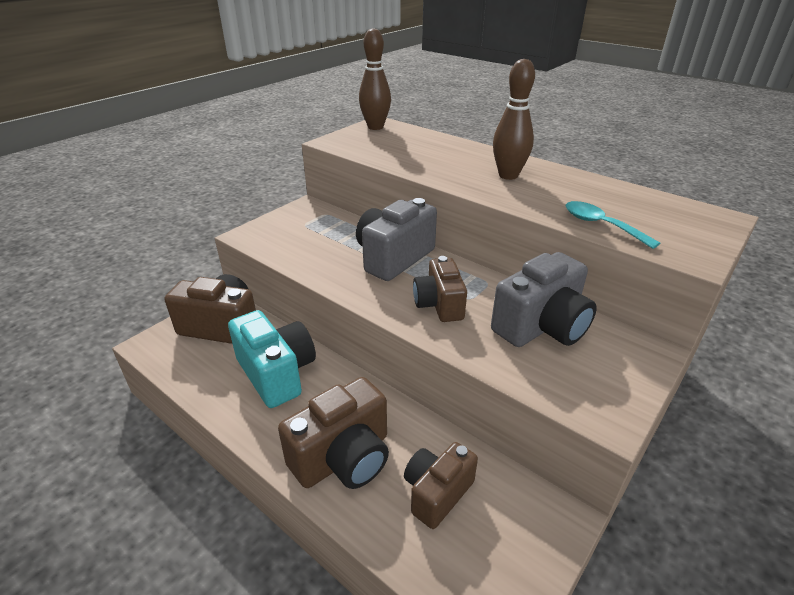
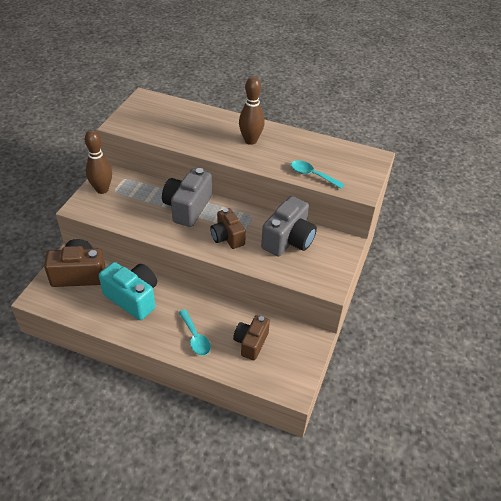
camera: 20 degrees left, 10 degrees up
(343, 458) = (195, 337): brown camera -> turquoise spoon
(375, 127) = (143, 102): brown bowling pin -> brown bowling pin (102, 189)

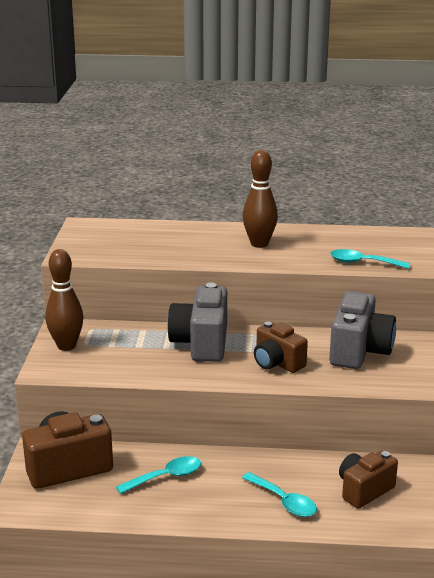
camera: 15 degrees left, 20 degrees down
(133, 298) = (165, 477): turquoise camera -> turquoise spoon
(251, 343) = (364, 490): brown camera -> brown camera turned 45 degrees clockwise

